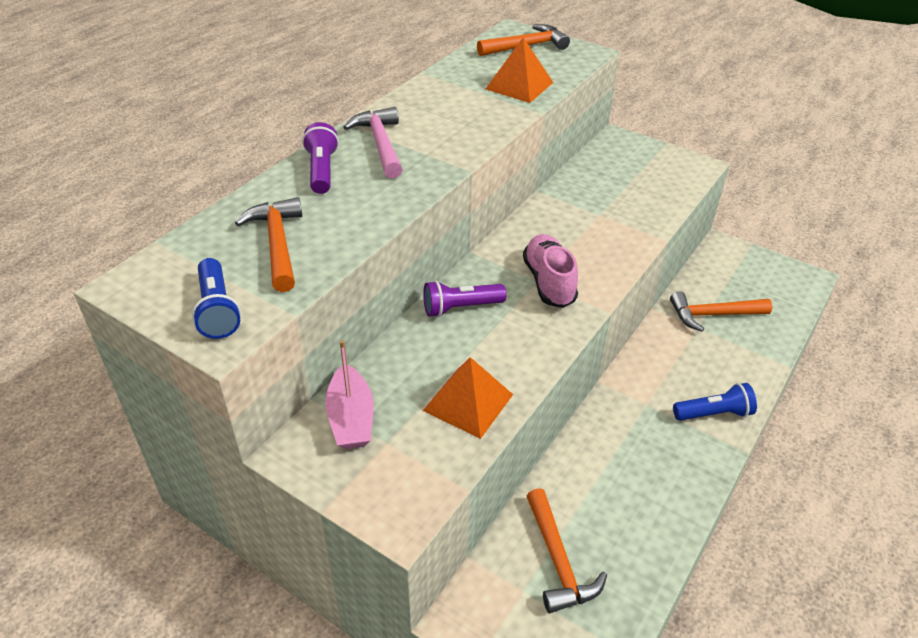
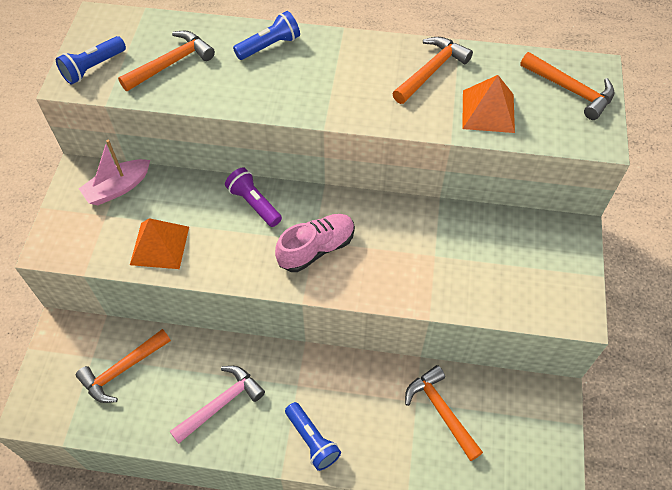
camera: 65 degrees right, 15 degrees up
(322, 170) = (269, 46): purple flashlight -> blue flashlight
(380, 144) = (326, 62): pink hammer -> pink hammer (221, 404)
(447, 96) = (431, 71): none -> orange hammer

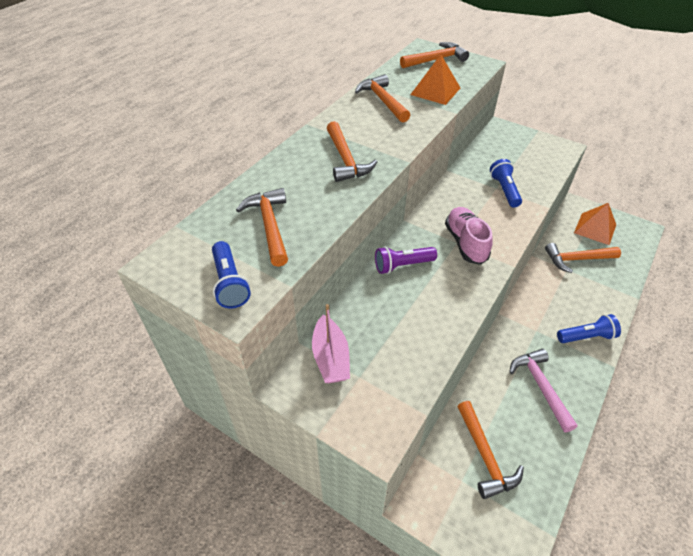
camera: 65 degrees left, 10 degrees down
(159, 245) = (417, 342): orange pyramid -> orange pyramid (595, 228)
(269, 46) = (296, 164): blue flashlight -> blue flashlight (504, 190)
(298, 79) = (346, 159): none -> orange hammer

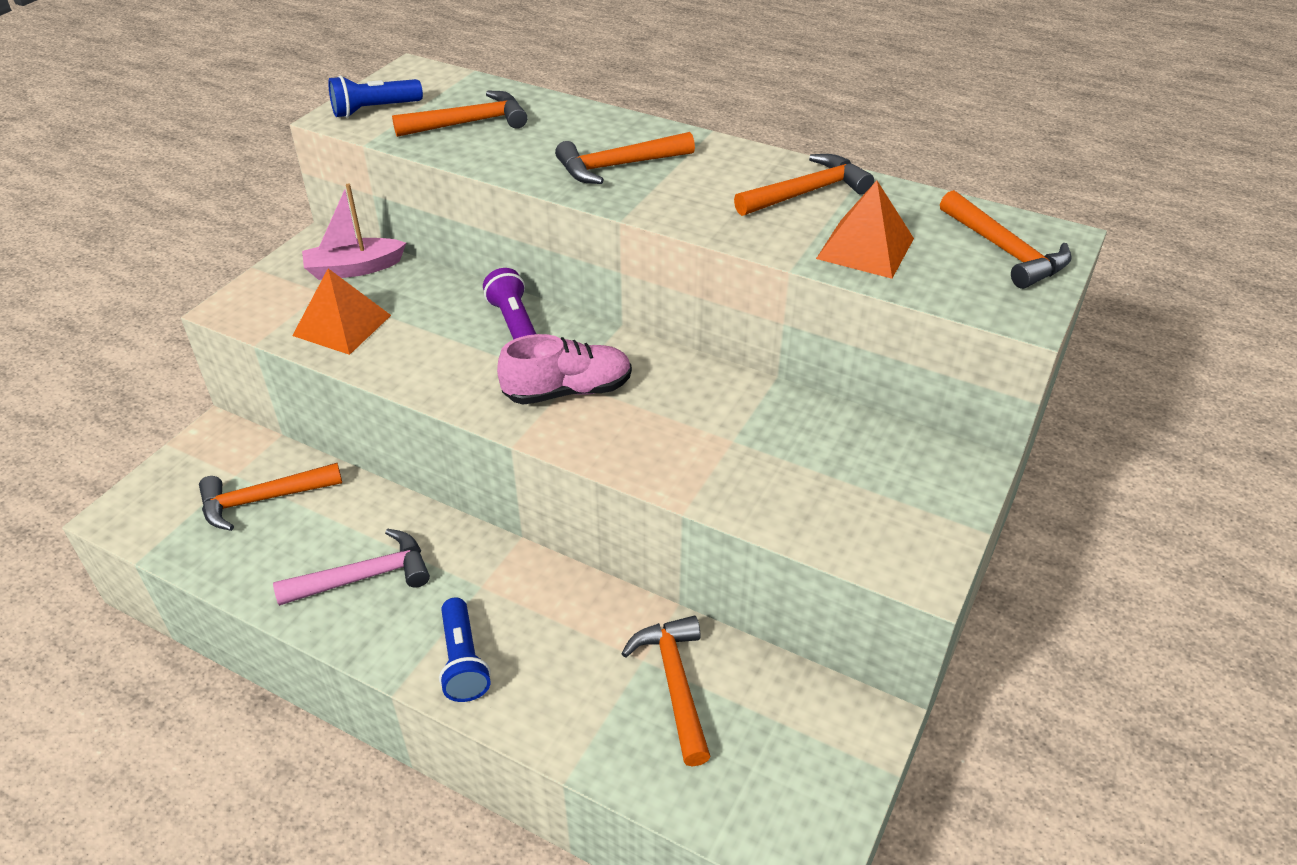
camera: 85 degrees right, 5 degrees down
(504, 190) = (728, 451): blue flashlight -> none
(595, 228) = (789, 742): orange pyramid -> orange pyramid (342, 325)

